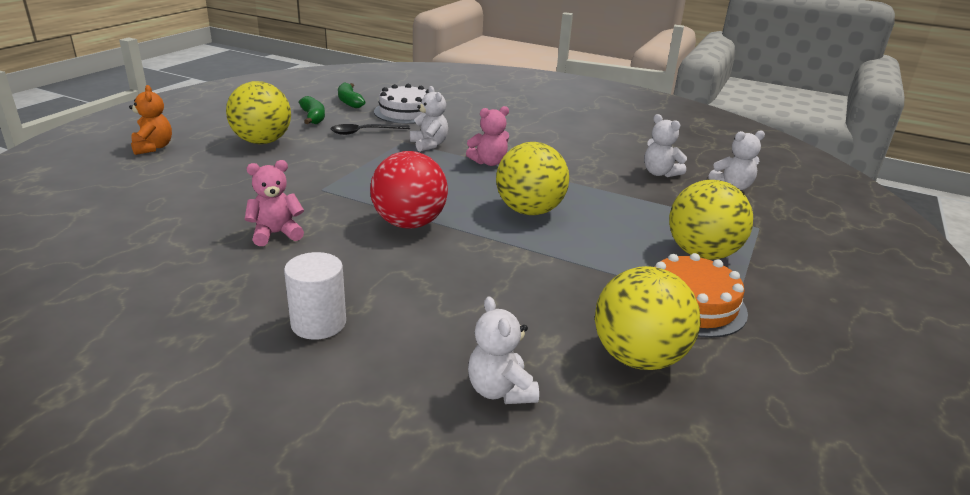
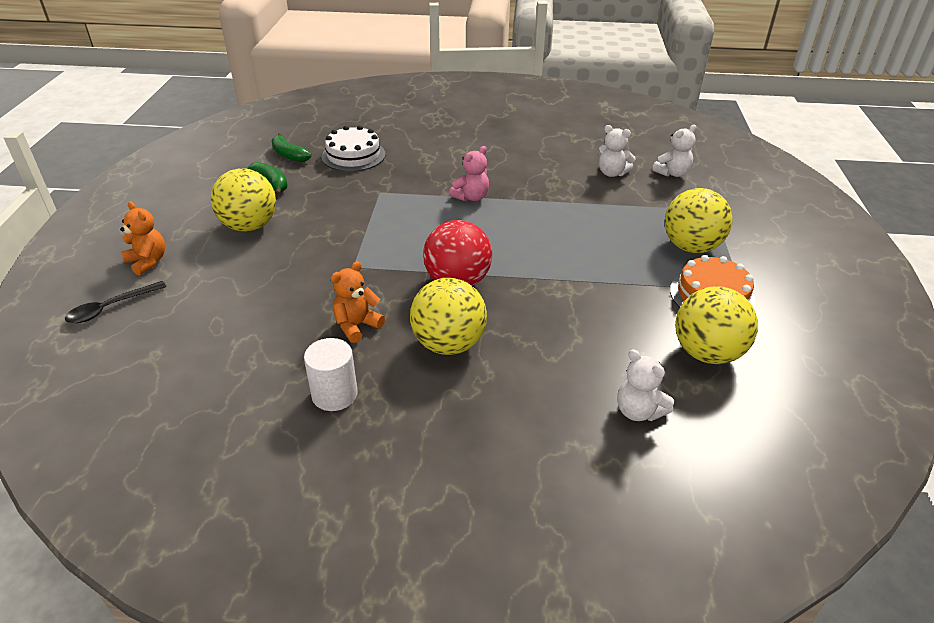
camera: 20 degrees left, 10 degrees up
(276, 234) = (357, 325): pink teddy bear -> orange teddy bear
(318, 323) = (467, 400): white cylinder -> white cylinder (334, 394)
(364, 132) = (335, 190): black spoon -> black spoon (111, 308)
(429, 145) = (405, 190): white teddy bear -> none
(529, 211) = (541, 241): yellow ball -> yellow ball (448, 344)

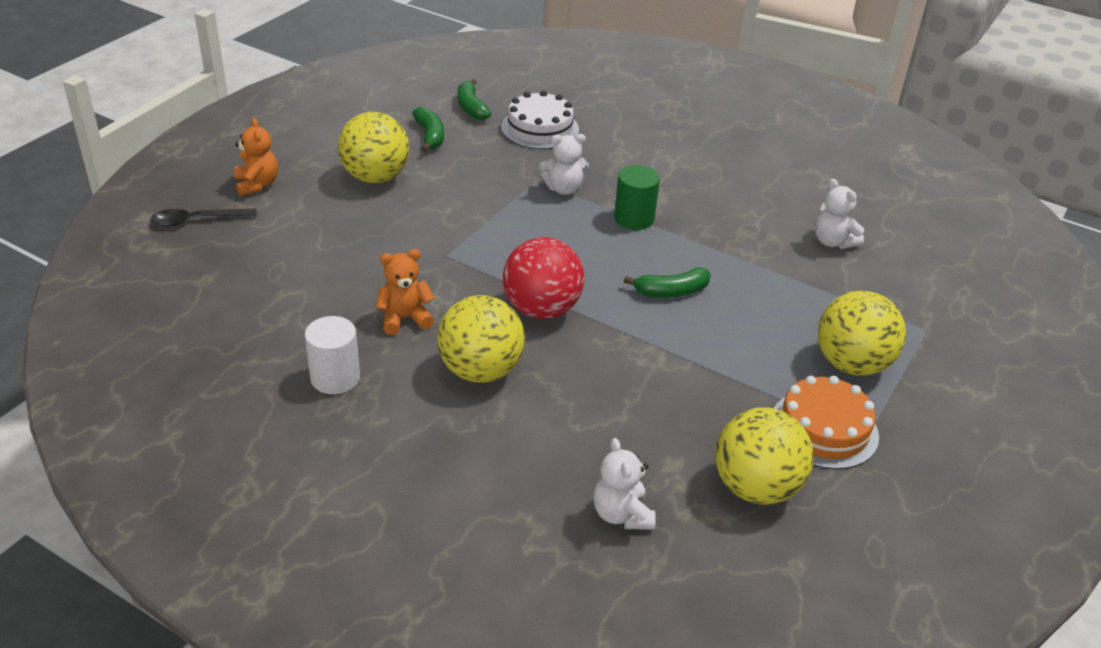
camera: 25 degrees right, 0 degrees up
(471, 197) = (634, 218): pink teddy bear -> green cylinder
(537, 239) = (671, 292): none -> green banana
(672, 173) = (914, 266): white teddy bear -> white teddy bear (564, 189)

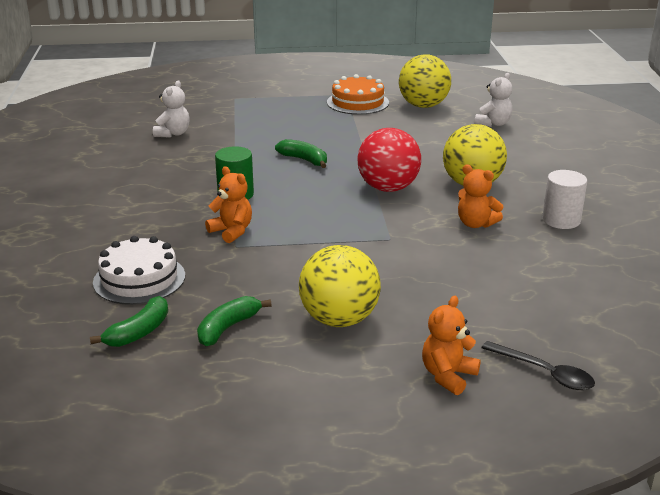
camera: 125 degrees left, 10 degrees down
(564, 189) = (232, 231): white teddy bear -> orange teddy bear
(852, 364) = (295, 107): yellow ball -> none

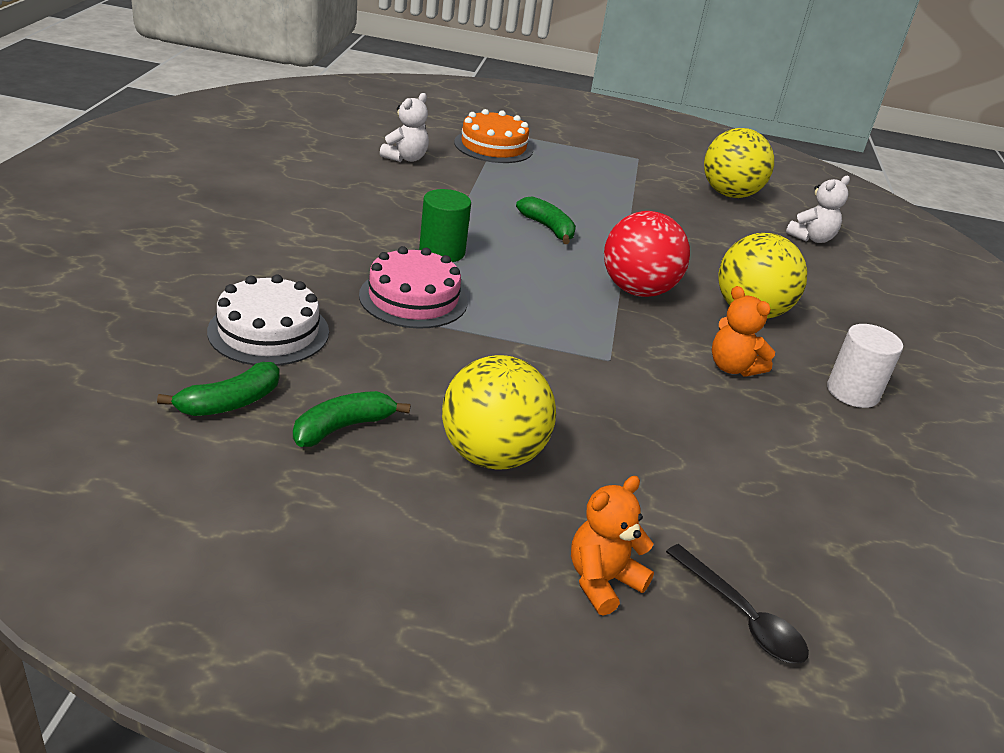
camera: 10 degrees right, 5 degrees up
(232, 231) = (413, 298): orange teddy bear -> pink cake
(357, 102) = (648, 171): orange cake -> orange cake (493, 146)

